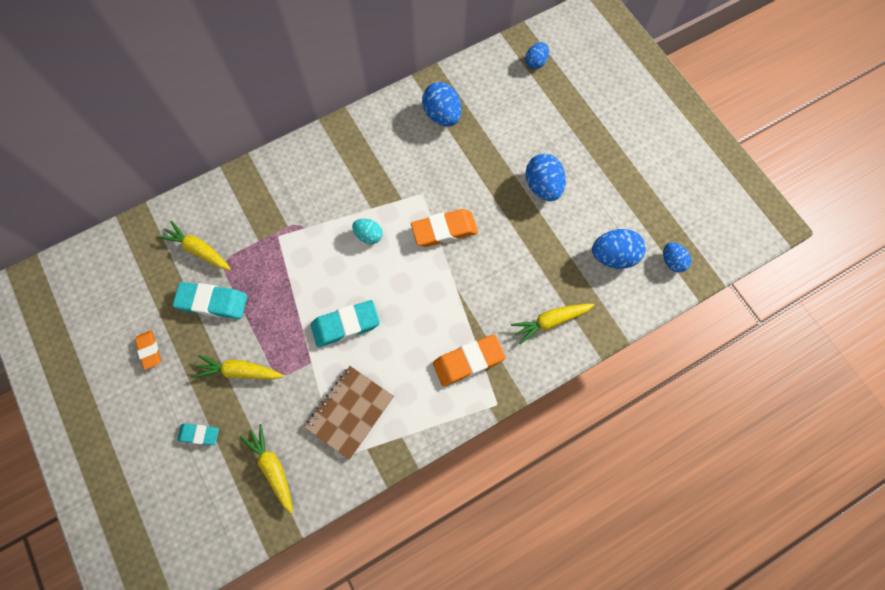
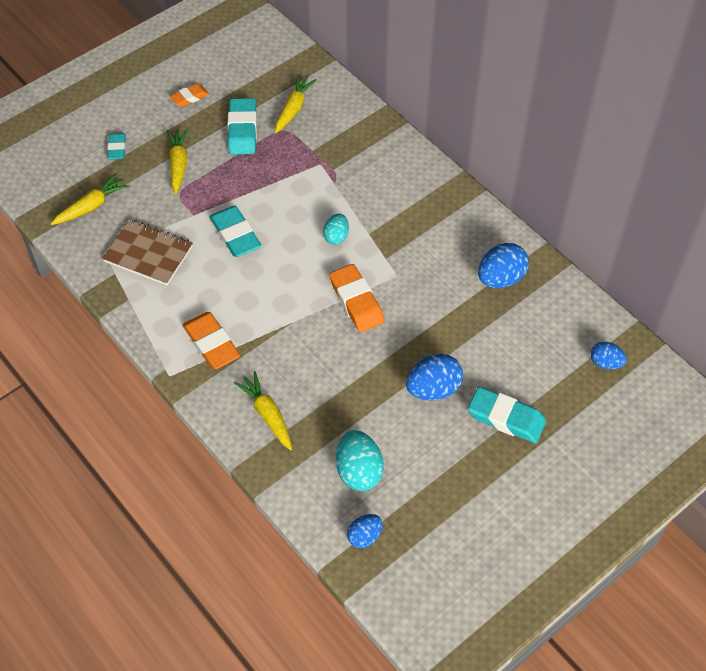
camera: 80 degrees right, 15 degrees down
(576, 140) = (506, 418): none -> turquoise eraser
(613, 256) = (359, 471): blue egg -> turquoise egg

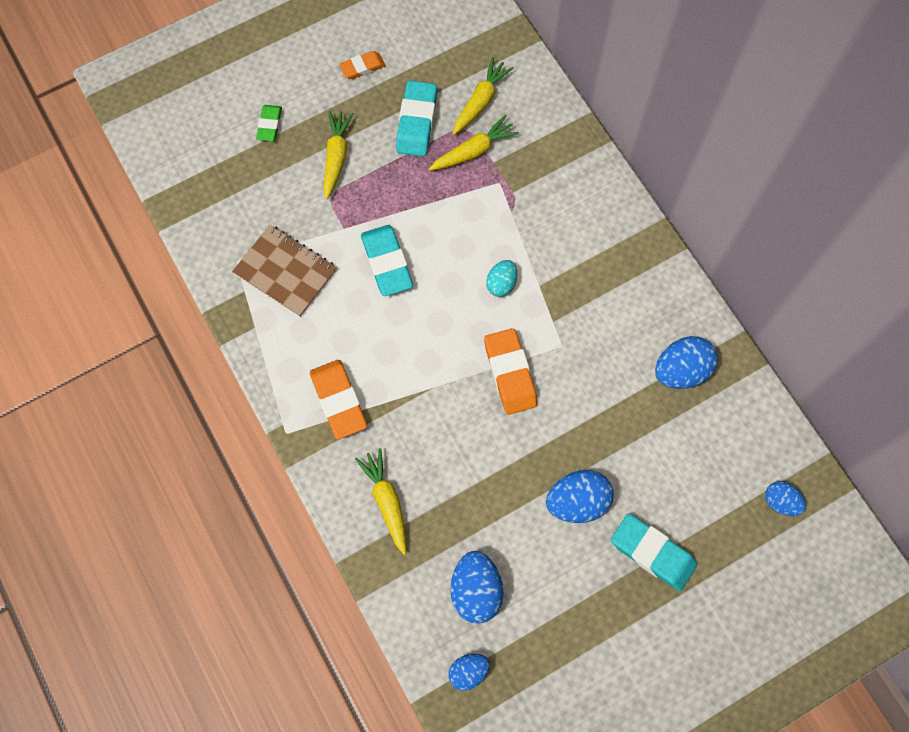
camera: 10 degrees right, 15 degrees up
(91, 206) = (230, 198): yellow carrot -> yellow carrot (473, 151)
(117, 148) = (269, 125): turquoise eraser -> green eraser
(359, 471) = (476, 590): turquoise egg -> blue egg

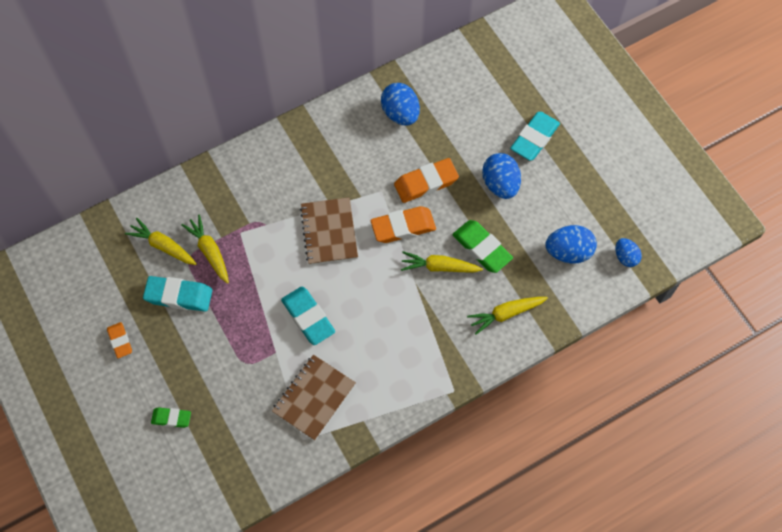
camera: 90 degrees left, 5 degrees down
(336, 157) = (208, 360): yellow carrot -> yellow carrot (439, 267)
(339, 401) = (426, 351): orange eraser -> orange eraser (426, 183)
(387, 263) = (308, 317): turquoise eraser -> turquoise eraser turned 75 degrees clockwise
(480, 473) = (481, 248): none -> green eraser
(501, 284) = (329, 232): turquoise egg -> brown notebook
(780, 502) = (494, 60): blue egg -> none

